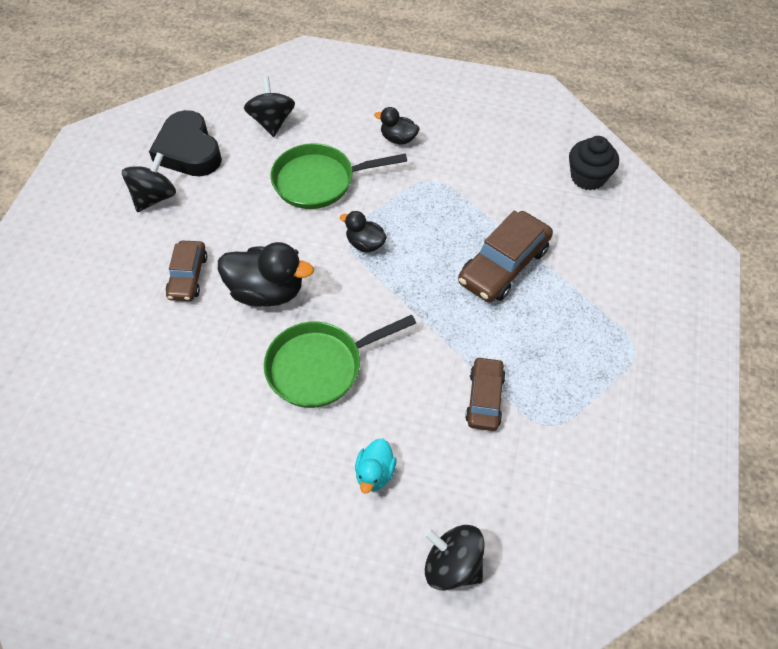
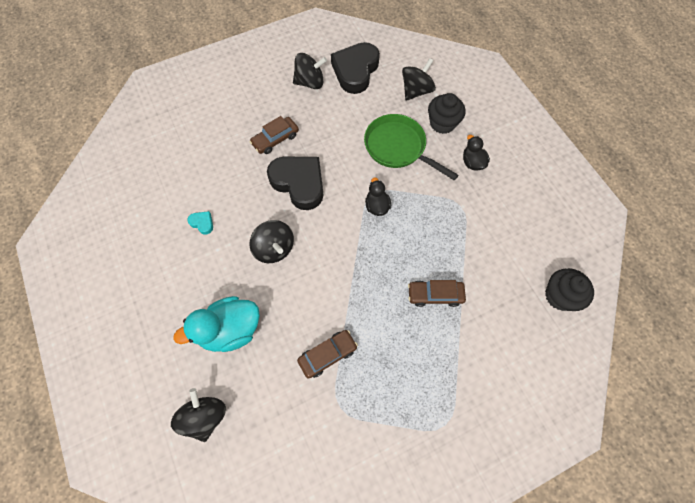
camera: 50 degrees right, 10 degrees up
(215, 418) = (202, 223): none -> turquoise heart
(267, 292) = (299, 183): black duck -> black heart
(320, 366) = (274, 248): green pan -> black spinning top
(331, 129) = (442, 123): none -> black cupcake
(375, 473) = (230, 330): turquoise duck -> turquoise duck, size x1.81
(503, 265) = (435, 295): brown car -> brown car, size x0.63

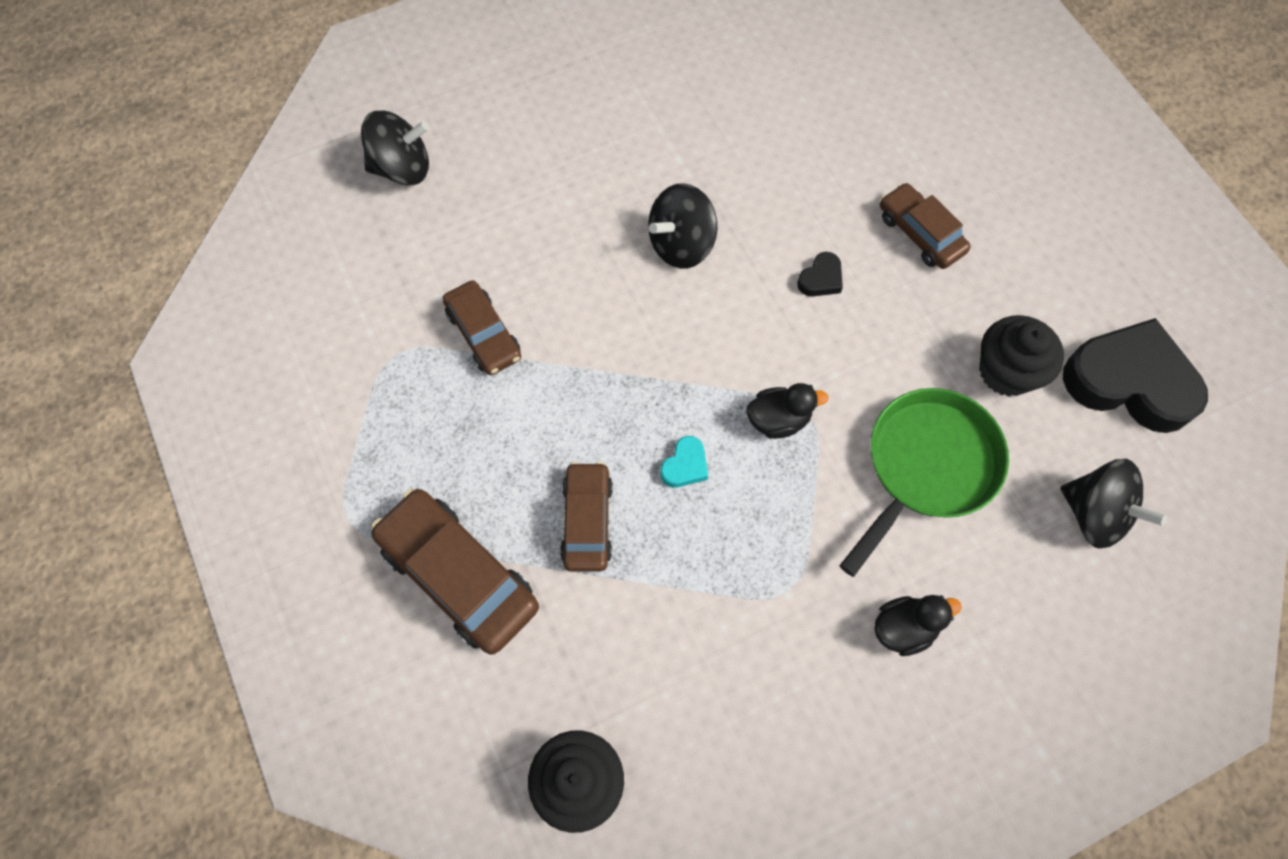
camera: 90 degrees right, 0 degrees up
(202, 223) = (728, 132): turquoise heart -> turquoise heart (685, 465)
(230, 330) = (534, 190): turquoise duck -> none
(299, 183) = (821, 279): black heart -> black heart, size x0.41
(310, 82) = (1078, 290): black spinning top -> none
(442, 123) = (1007, 568): black cupcake -> black cupcake (1006, 371)
(469, 359) = (459, 575): none -> brown car

